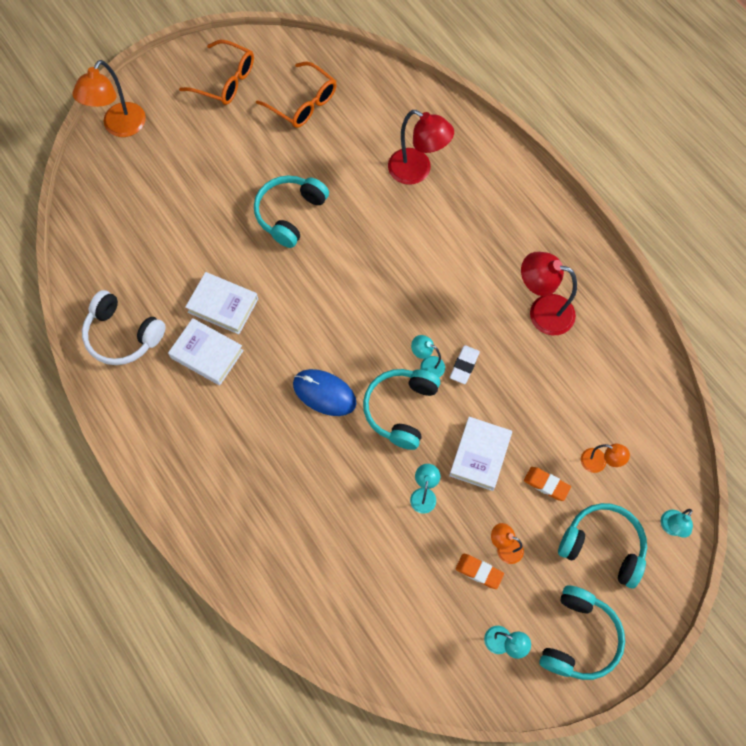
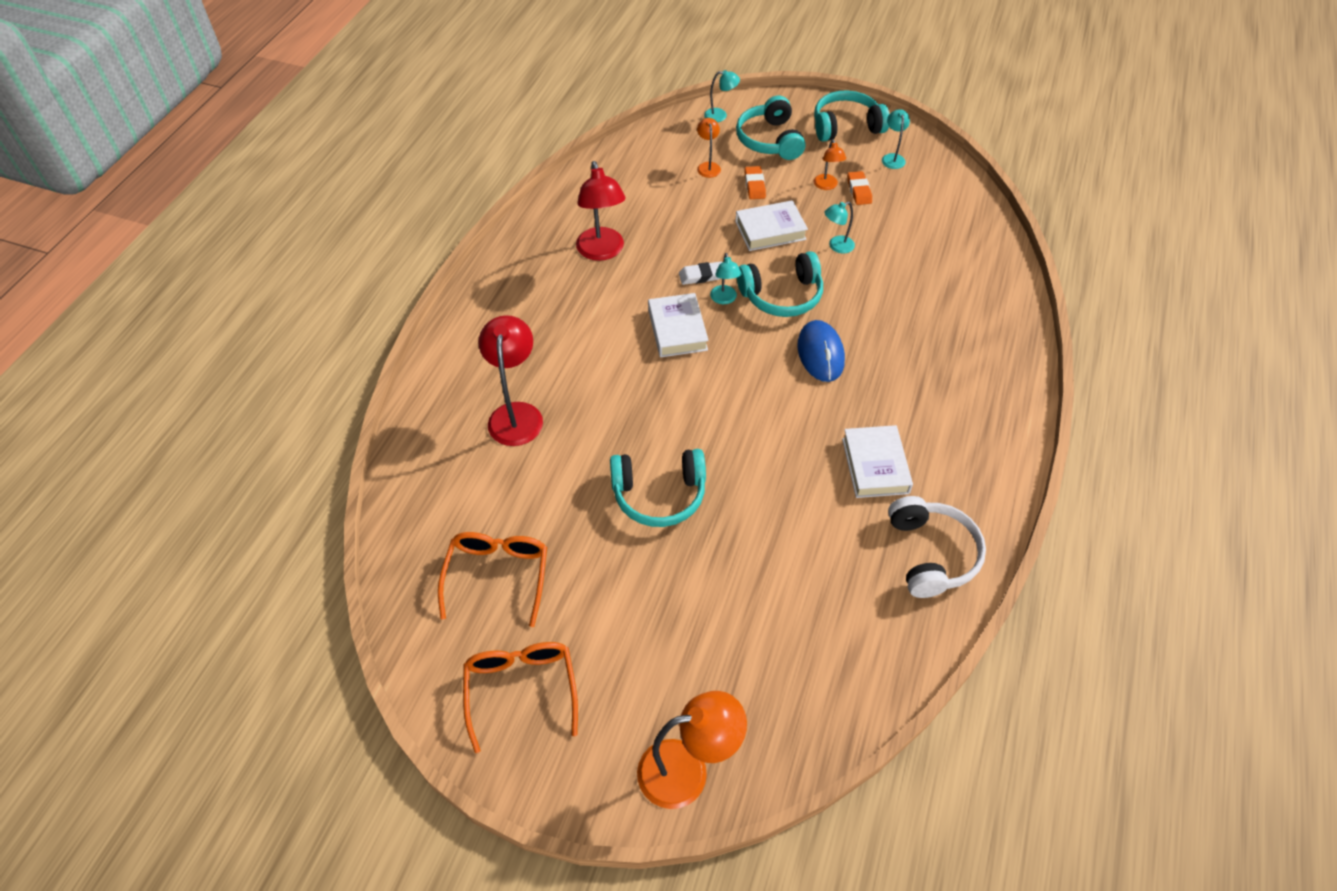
camera: 125 degrees left, 15 degrees down
(223, 305) = (814, 486): white book -> white book (677, 330)

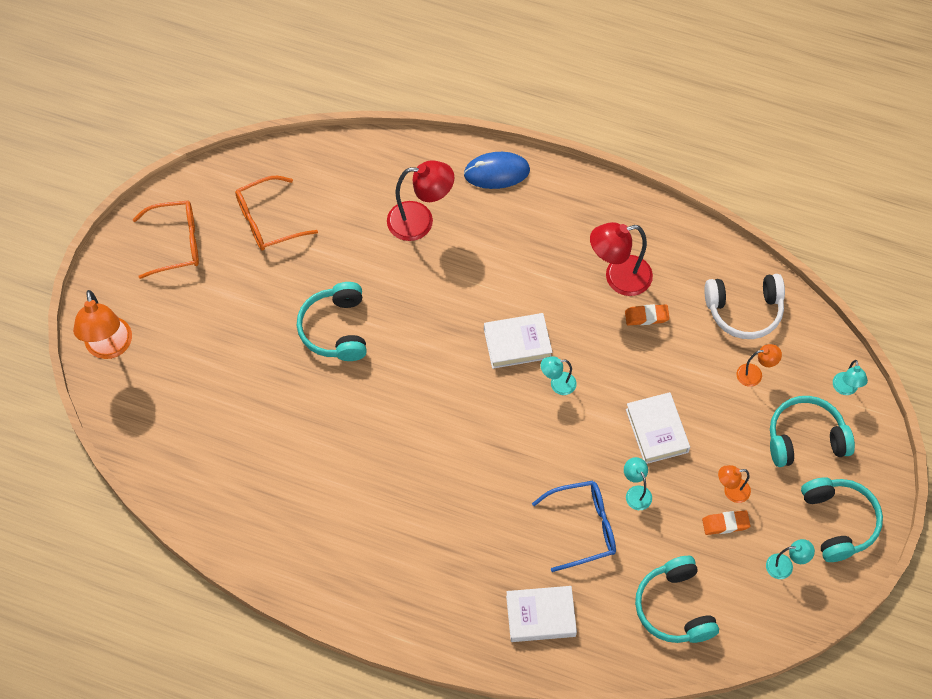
camera: 90 degrees right, 10 degrees up
(498, 575) = (268, 221): orange glasses -> orange glasses turned 150 degrees clockwise
(701, 276) = (588, 365): white eraser -> none
(754, 185) = (726, 419): orange eraser -> orange eraser (646, 316)
(782, 295) = (564, 436): turquoise headphones -> turquoise headphones (674, 607)
(820, 353) = (489, 465): blue mouse -> blue mouse (496, 172)
(875, 466) = (359, 498): white book -> white book (540, 616)
(878, 283) = (583, 527): none -> blue glasses
(931, 554) = (269, 531): white headphones -> white headphones (744, 311)

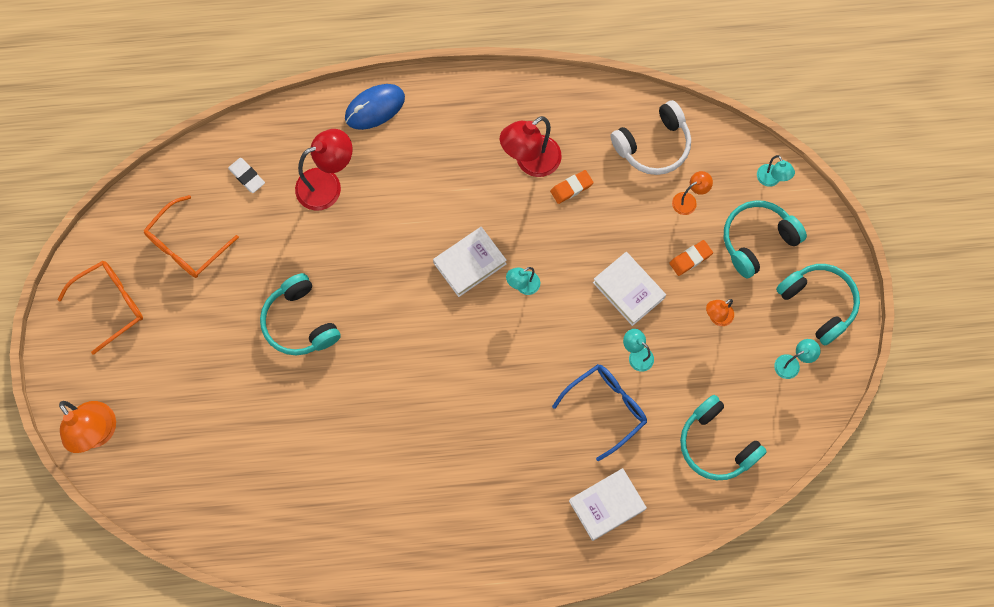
camera: 25 degrees left, 10 degrees up
(351, 184) = (247, 176): none -> white eraser
(725, 524) = (725, 349): orange eraser -> orange eraser (690, 259)

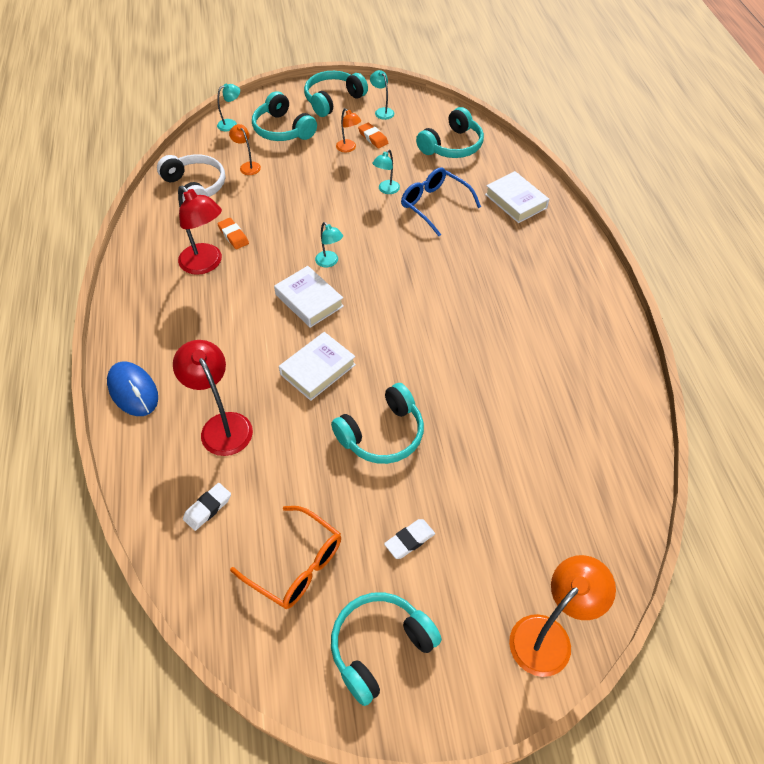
camera: 95 degrees left, 20 degrees down
(111, 304) = (380, 647): orange glasses -> turquoise headphones
(194, 335) = (409, 540): none -> white eraser
(628, 290) = (329, 197): white book -> white book (318, 369)
(690, 259) = (299, 163): orange eraser -> orange eraser (373, 138)

